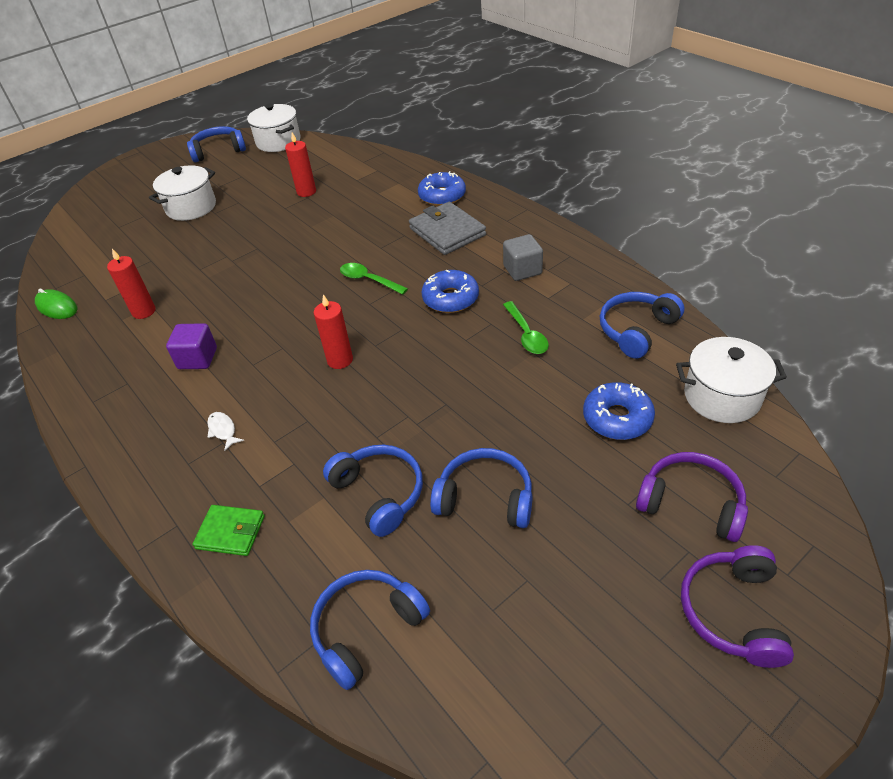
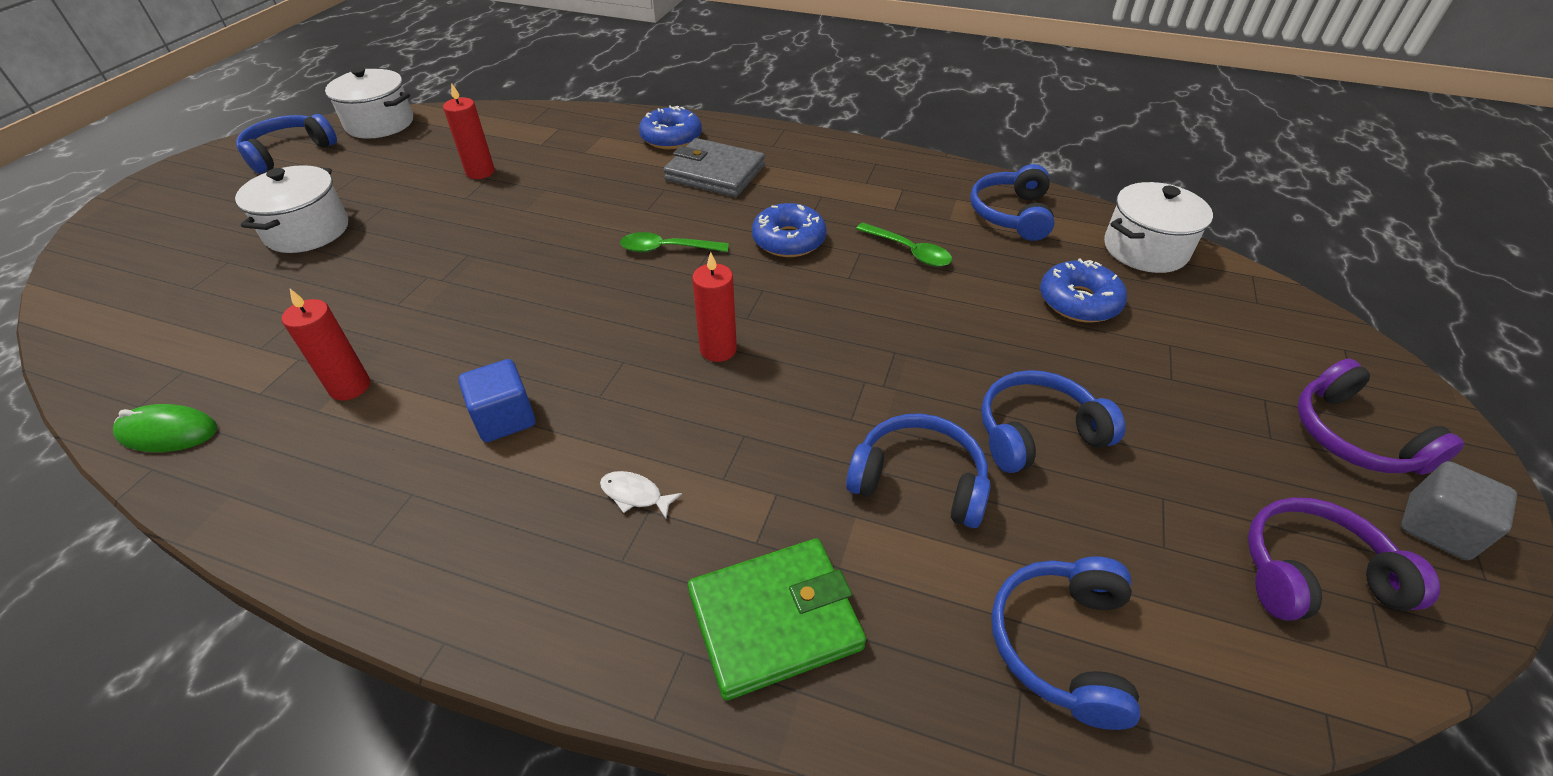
camera: 35 degrees left, 0 degrees up
(197, 358) = (505, 418): purple cube -> blue cube
(230, 532) = (774, 620): green wallet -> green wallet, size x1.62
(522, 270) = (840, 190): grey cube -> grey cube (1436, 527)
(691, 503) = (1221, 354): purple headphones -> purple headphones (1313, 574)

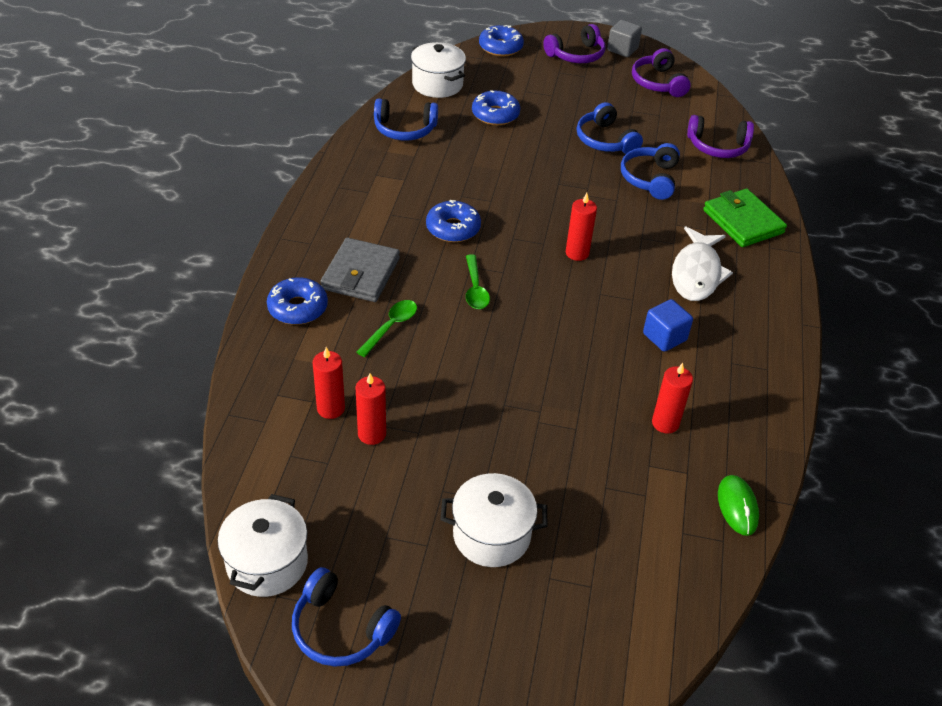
camera: 100 degrees left, 0 degrees up
(526, 152) = (331, 408): none -> red candle
(635, 495) = (696, 273): white fish -> white fish, size x2.43
(909, 251) = (457, 174): green spoon -> green spoon (391, 326)
(1062, 644) = (718, 146): blue headphones -> purple headphones
(1311, 328) = (500, 47): none -> blue donut

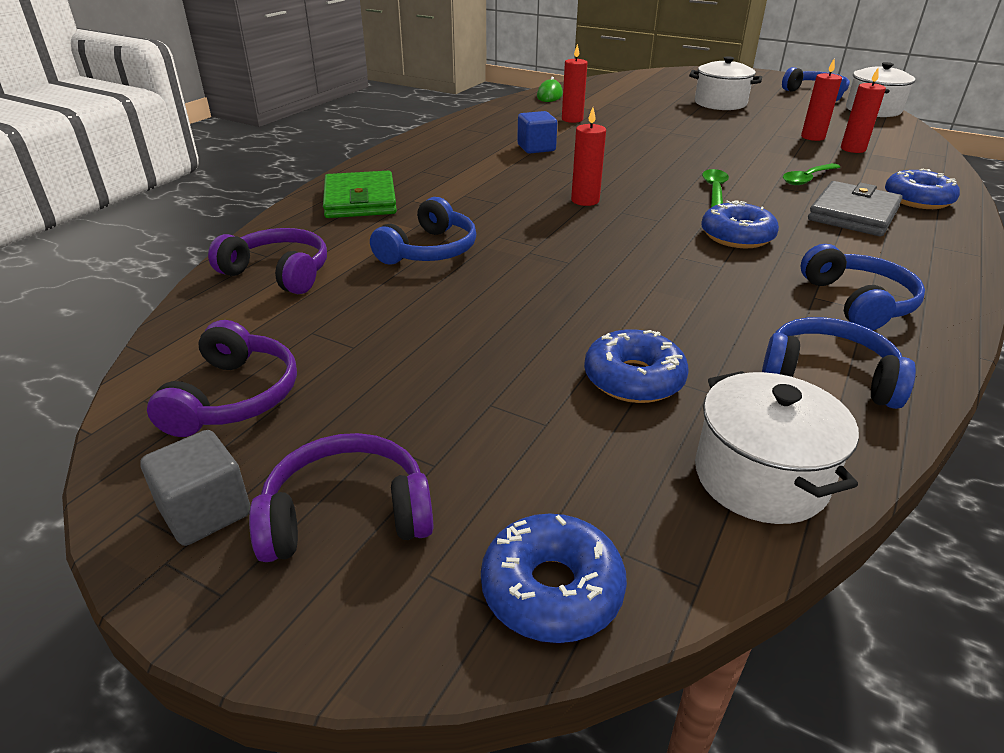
camera: 160 degrees left, 10 degrees down
(605, 140) = (451, 305): blue headphones -> blue headphones (857, 302)
(696, 273) = (463, 174): white fish -> none

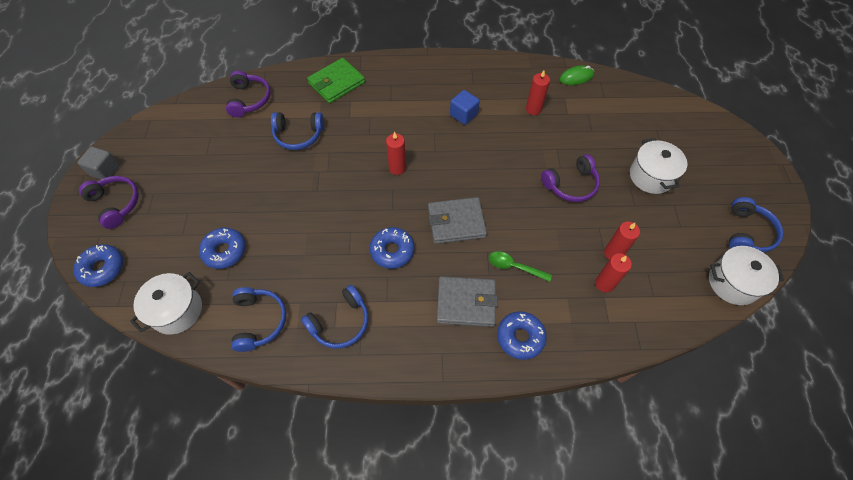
camera: 60 degrees right, 25 degrees up
(234, 397) = (161, 141): purple headphones -> purple headphones (571, 184)
(714, 190) = (456, 222): green spoon -> grey wallet

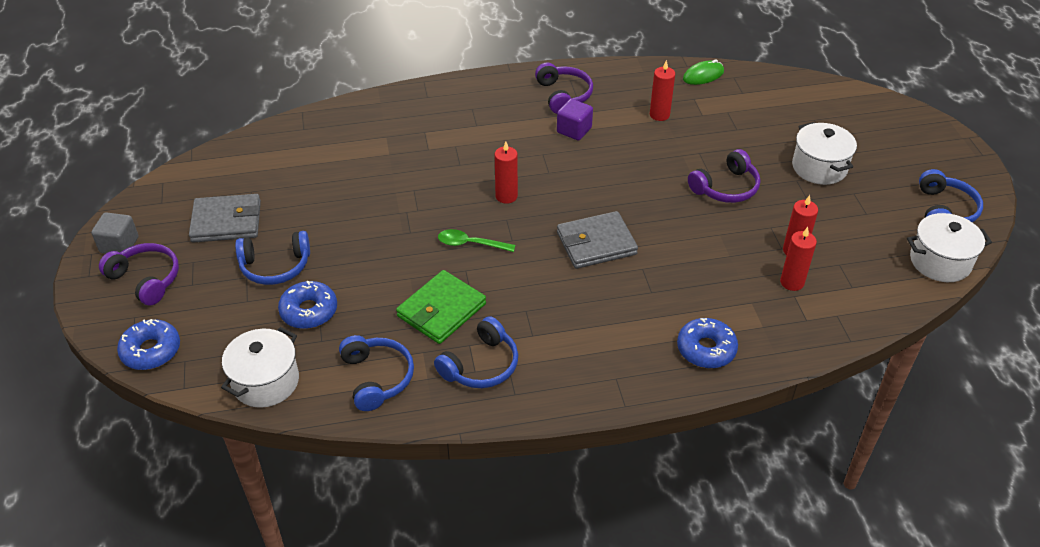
camera: 10 degrees left, 15 degrees down
(249, 99) = (290, 145): purple headphones -> purple headphones (563, 95)
(298, 135) = (368, 176): blue headphones -> blue headphones (275, 266)
(336, 83) = (401, 114): green wallet -> green wallet (441, 310)
(392, 251) = (524, 283): blue donut -> none
(463, 114) = (574, 130): blue cube -> purple cube
(466, 303) = (631, 324): grey wallet -> grey wallet (226, 222)
(514, 267) = (679, 279): green spoon -> green spoon (470, 244)

